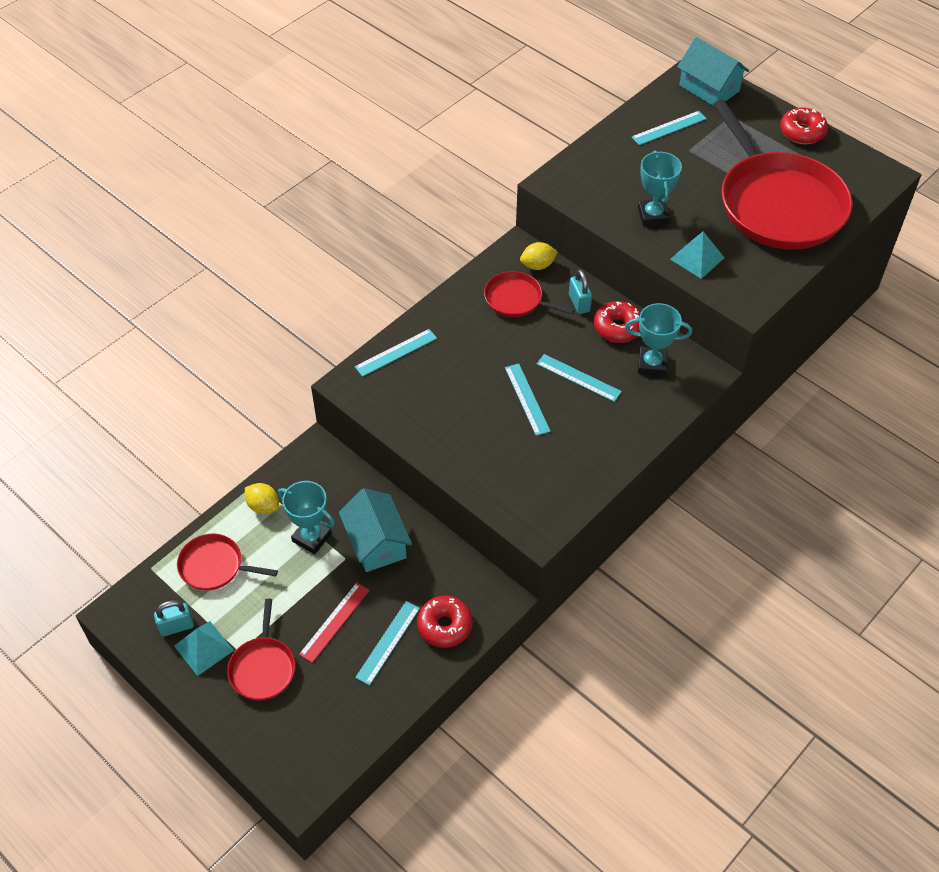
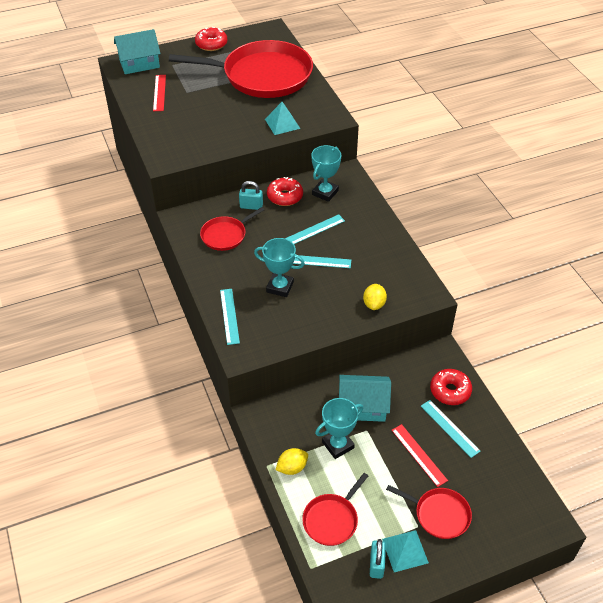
camera: 65 degrees left, 5 degrees down
(537, 265) = (203, 213): yellow lemon -> yellow lemon (374, 304)
(653, 215) = (231, 128): turquoise trophy -> turquoise trophy (280, 287)
(669, 128) = (159, 92): turquoise ruler -> red ruler

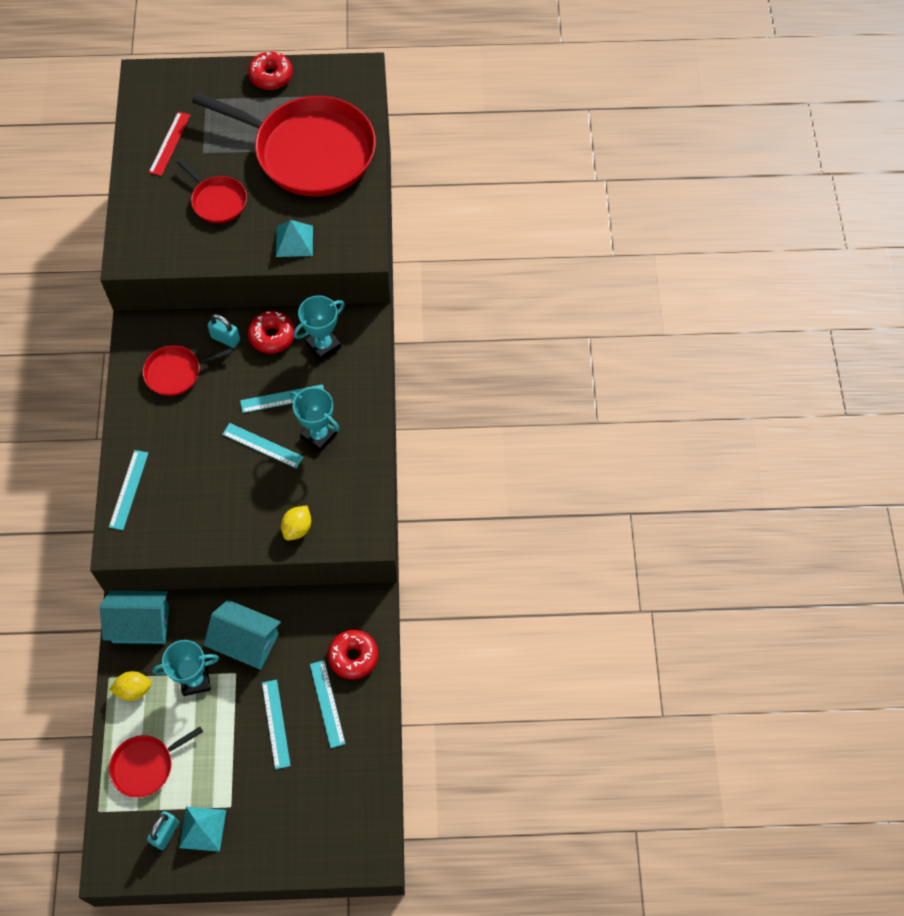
camera: 20 degrees right, 15 degrees up
(139, 63) = (167, 85): turquoise house -> turquoise house (141, 624)
(280, 287) = (203, 468): turquoise trophy -> turquoise trophy (319, 435)
(419, 455) = (276, 723): red ruler -> turquoise ruler
(439, 514) = (260, 801): red pan -> red pan (217, 201)

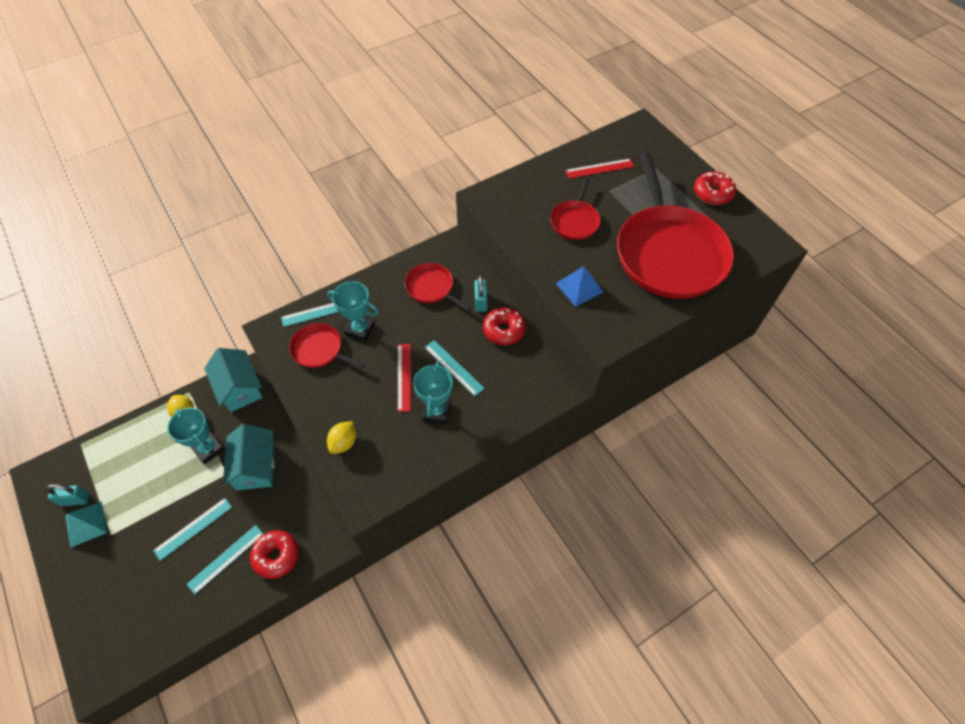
camera: 60 degrees right, 5 degrees down
(146, 765) = (126, 455): red pan -> red pan (319, 350)
(262, 445) = (404, 377): turquoise ruler -> red ruler
(294, 241) = (579, 287): turquoise pyramid -> blue pyramid
(297, 528) = (344, 442): yellow lemon -> yellow lemon turned 60 degrees counterclockwise
(323, 345) = (520, 369): turquoise trophy -> turquoise trophy (360, 329)

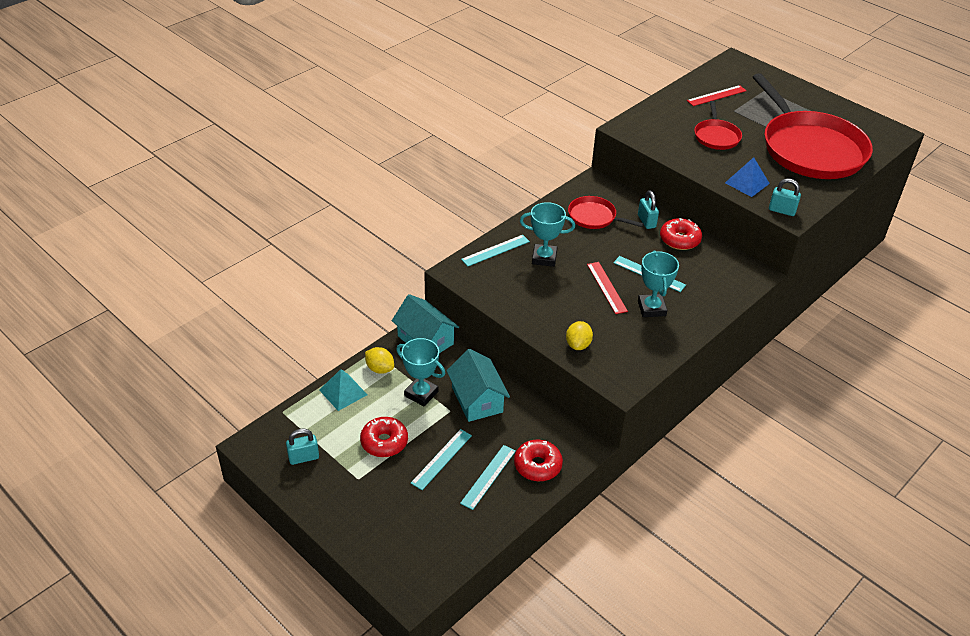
camera: 15 degrees left, 15 degrees down
(86, 524) = (327, 475): turquoise pyramid -> turquoise pyramid (343, 392)
(319, 350) = (514, 279): red pan -> none
(600, 330) = (782, 210): none -> turquoise padlock
(712, 193) = (824, 102): red donut -> red donut (384, 442)

